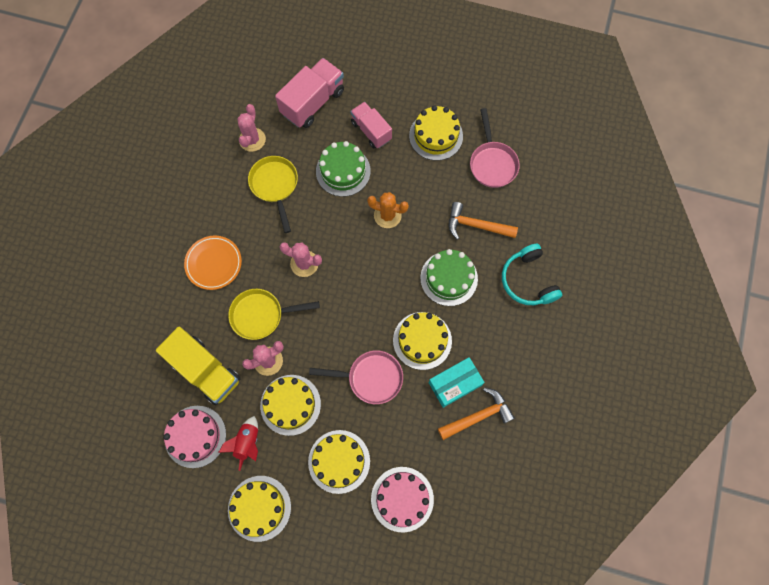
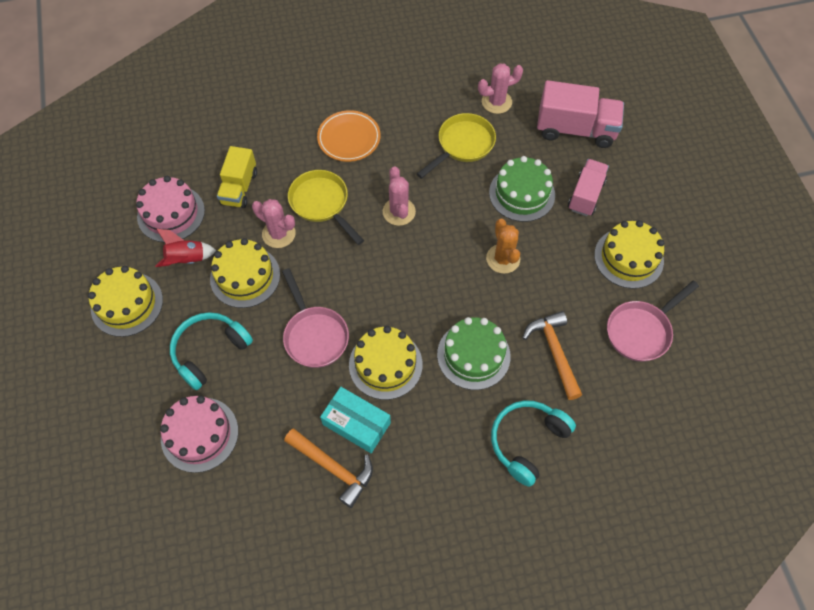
camera: 60 degrees right, 10 degrees down
(205, 370) = (239, 188): yellow truck -> yellow truck, size x0.66
(339, 461) = (209, 351): yellow cake -> turquoise headphones

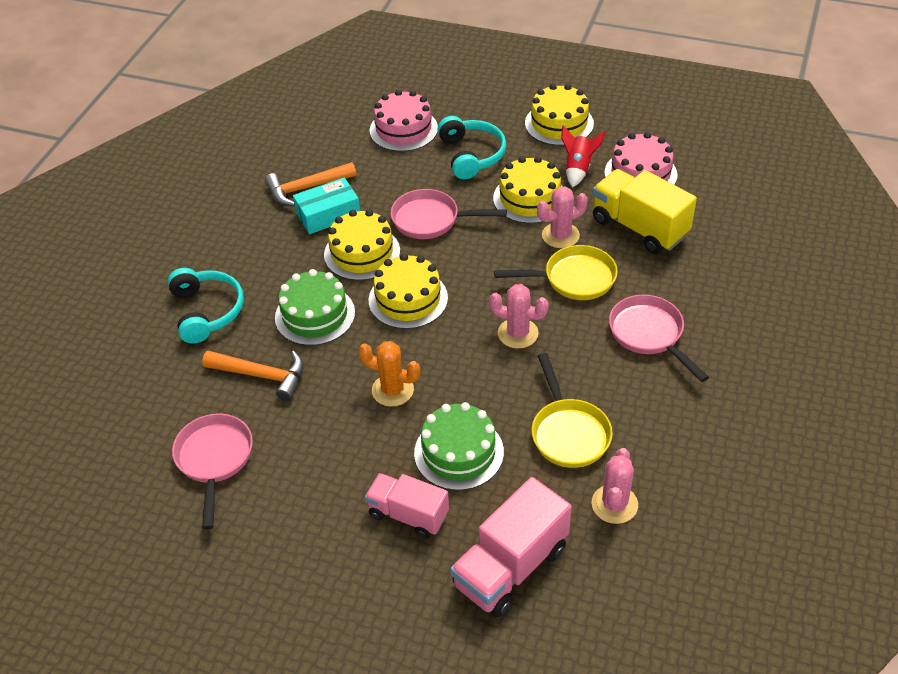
camera: 125 degrees right, 15 degrees down
(239, 188) = (639, 227): yellow truck -> yellow truck, size x1.52
(349, 138) = (649, 335): orange plate -> pink pan
(585, 195) = (408, 514): pink truck -> pink truck turned 150 degrees clockwise
(628, 258) = (298, 504): yellow cake -> yellow cake (408, 299)

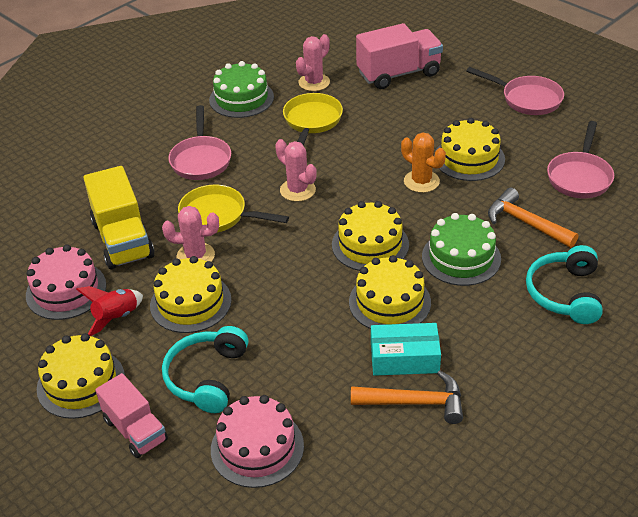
camera: 155 degrees left, 5 degrees down
(352, 442) = (469, 158): none -> yellow cake
(408, 514) = (448, 111): pink truck -> pink truck (135, 430)
(431, 220) = (302, 313): pink pan -> pink pan (527, 99)
(459, 452) = (394, 132): green cake -> green cake (241, 98)

